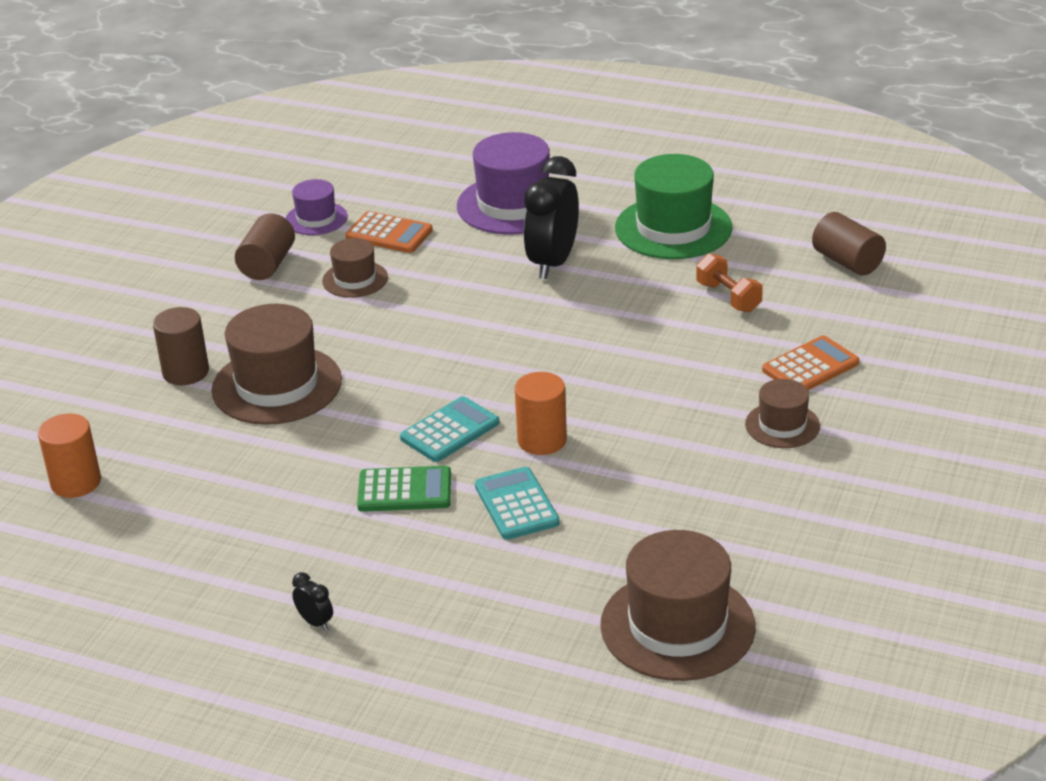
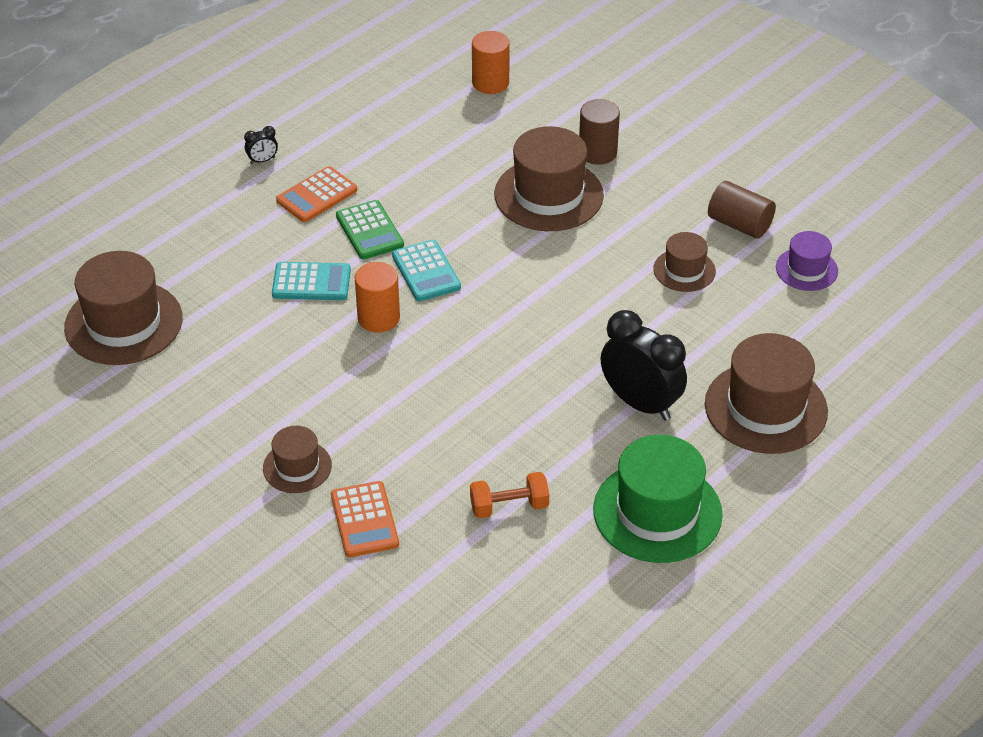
camera: 110 degrees right, 10 degrees up
(389, 234) = (753, 309): orange calculator -> orange calculator (317, 195)
(404, 490) = (369, 231): green calculator -> green calculator turned 45 degrees counterclockwise
(513, 204) = (765, 408): purple hat -> brown hat
(847, 262) = (517, 625): brown cylinder -> none

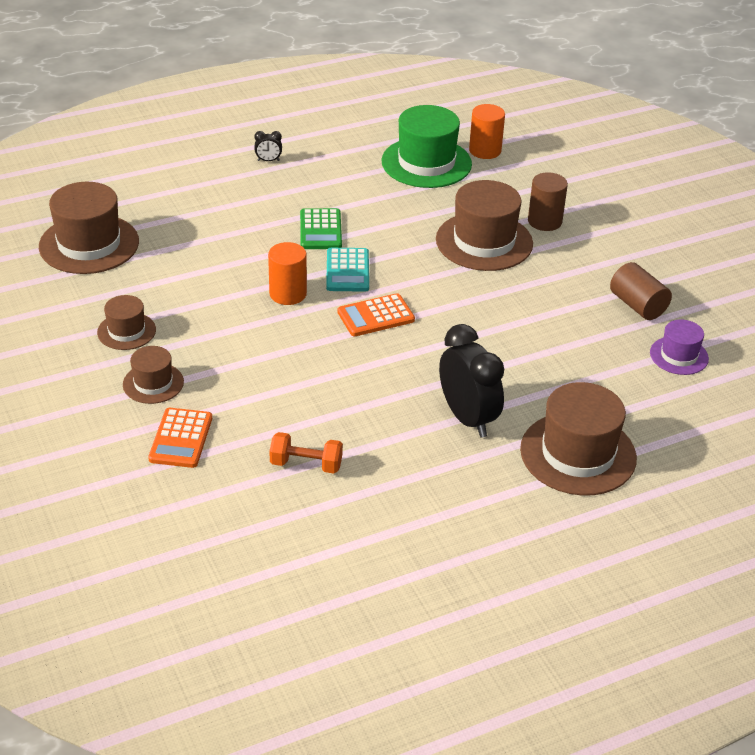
camera: 20 degrees right, 5 degrees down
(311, 282) = (251, 254): turquoise calculator -> none
(317, 195) = (295, 195): orange calculator -> orange calculator (376, 316)
(657, 512) = (431, 507): green hat -> green hat (426, 163)
(684, 270) = (567, 327): brown hat -> brown hat (126, 331)

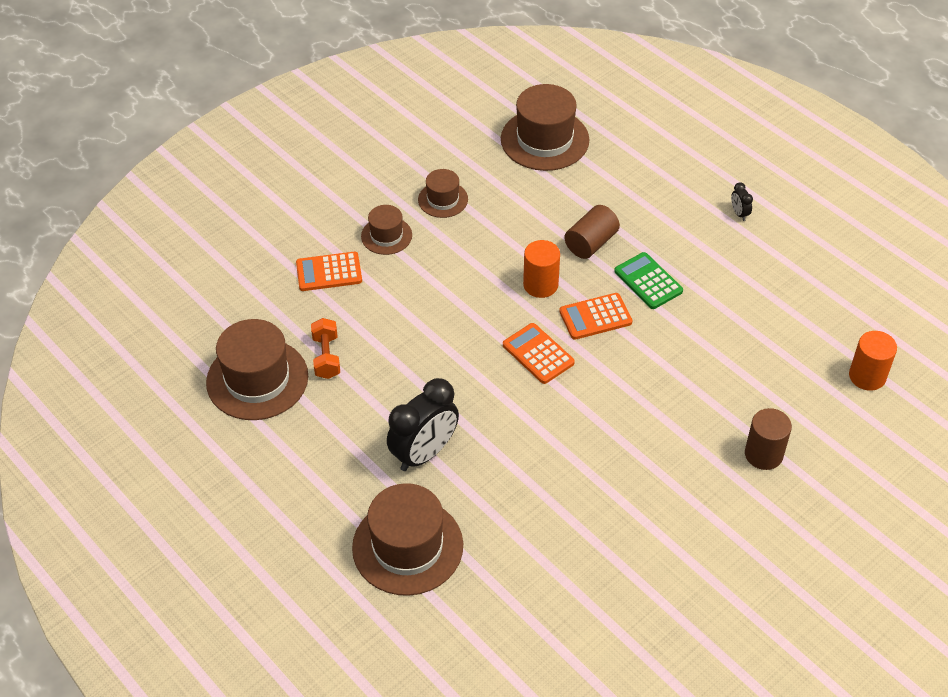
camera: 75 degrees right, 10 degrees up
(320, 230) = (648, 281): green calculator -> green calculator turned 75 degrees clockwise
(347, 271) = (595, 317): turquoise calculator -> orange calculator
(426, 163) = (812, 332): green hat -> none
(484, 242) = (698, 410): brown hat -> brown hat (257, 379)
(637, 305) = (656, 562): brown cylinder -> brown cylinder (591, 243)
(679, 355) = (589, 611): purple hat -> none

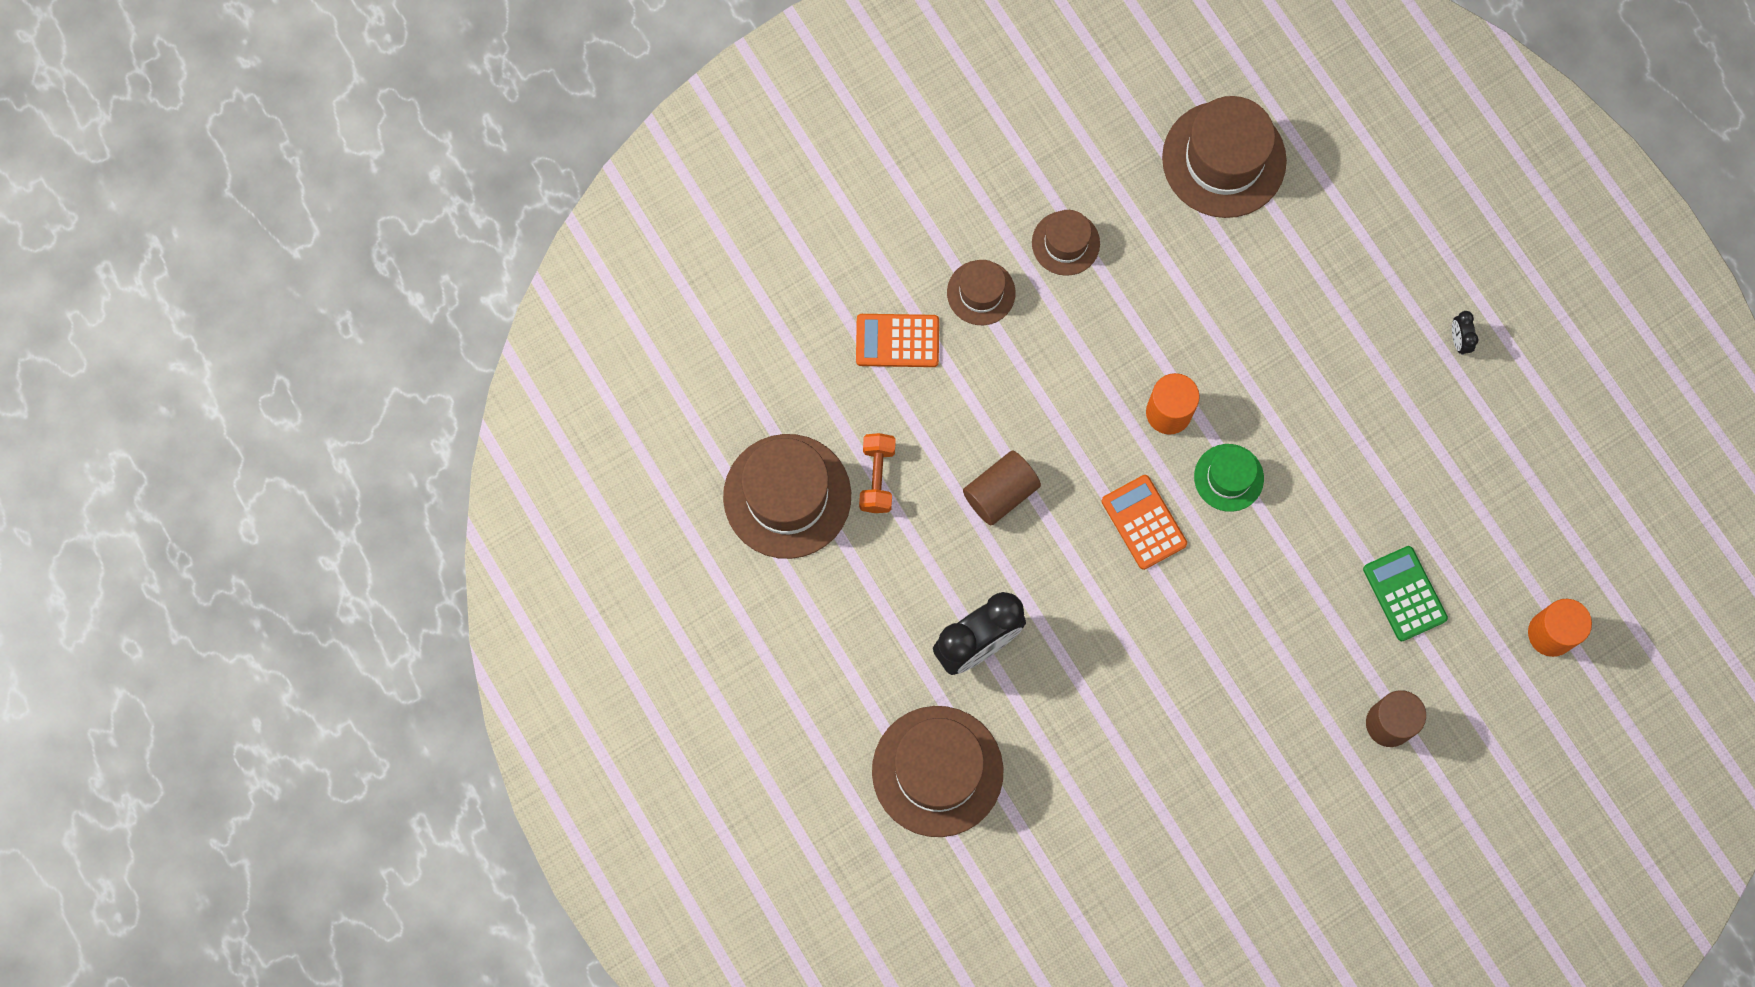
camera: 10 degrees right, 25 degrees up
(591, 243) = (1248, 354): brown cylinder -> brown cylinder (1000, 493)
(595, 317) = (1228, 477): orange calculator -> green hat
(648, 281) = (1309, 432): green calculator -> green calculator (1404, 594)

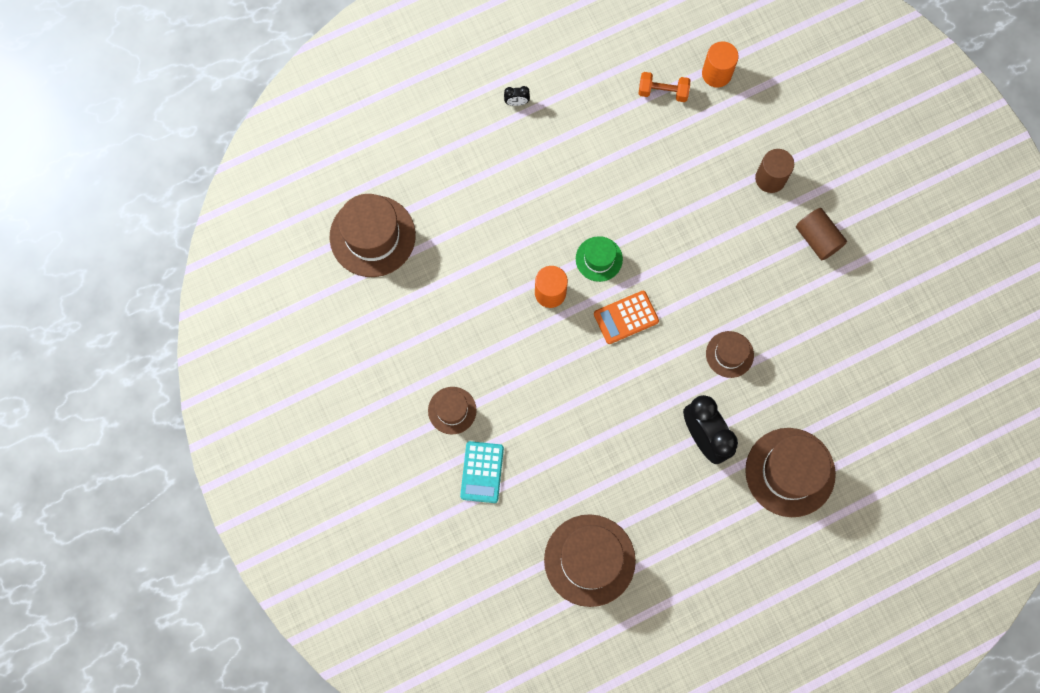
camera: 85 degrees left, 0 degrees up
(877, 477) = (581, 495): orange dumbbell -> orange dumbbell (663, 92)
(897, 341) = (482, 472): orange calculator -> turquoise calculator
(1000, 493) = (598, 411): brown cylinder -> brown cylinder (817, 239)
(1065, 243) = (421, 348): brown hat -> brown hat (729, 354)
(1404, 594) = (685, 158): green calculator -> none

